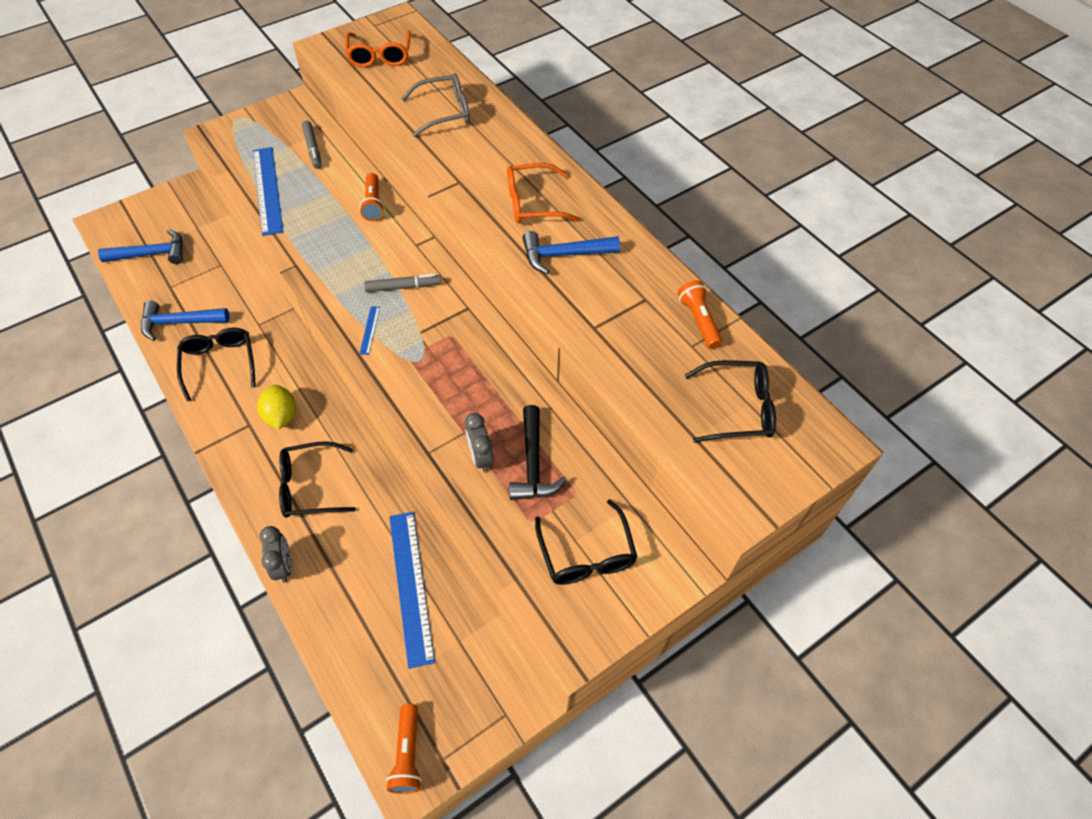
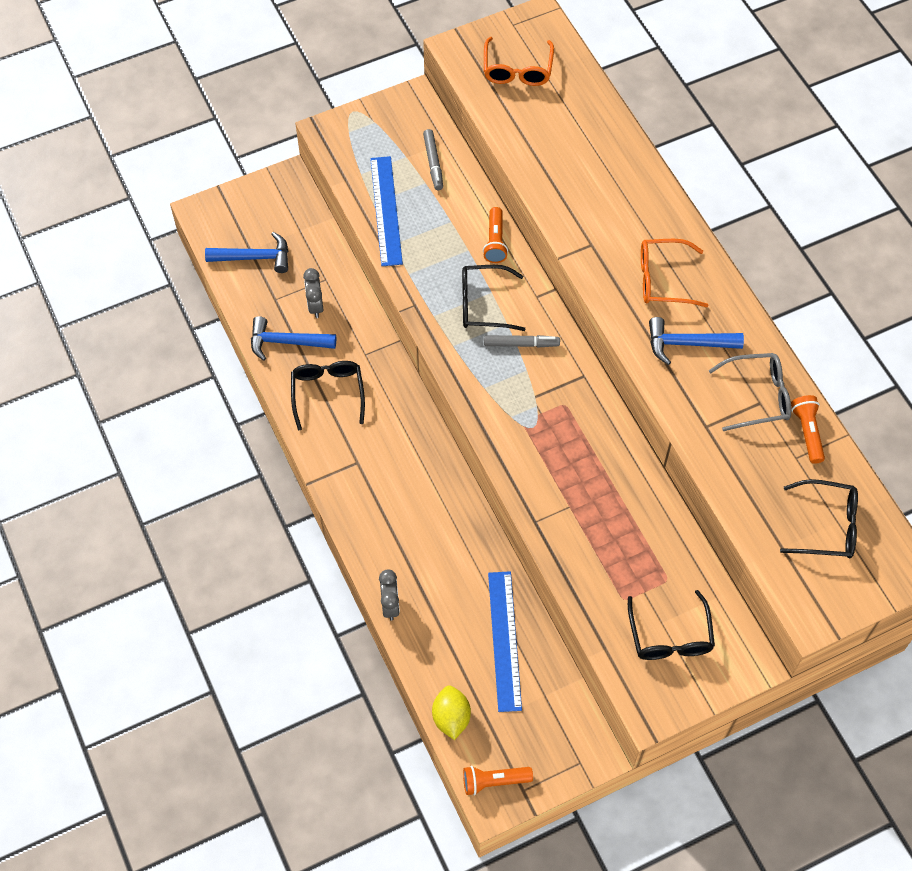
camera: 10 degrees right, 5 degrees up
(281, 416) = (388, 458): yellow lemon -> yellow lemon (451, 717)
(310, 486) = (414, 533): black glasses -> black glasses (483, 304)
(370, 330) = (486, 388): blue ruler -> none
(408, 754) = (494, 781): orange flashlight -> orange flashlight turned 75 degrees clockwise
(444, 112) = (582, 154): grey glasses -> grey glasses (758, 396)
(481, 457) = (583, 533): grey clock -> grey clock (315, 306)
(533, 464) = (631, 546): black hammer -> none

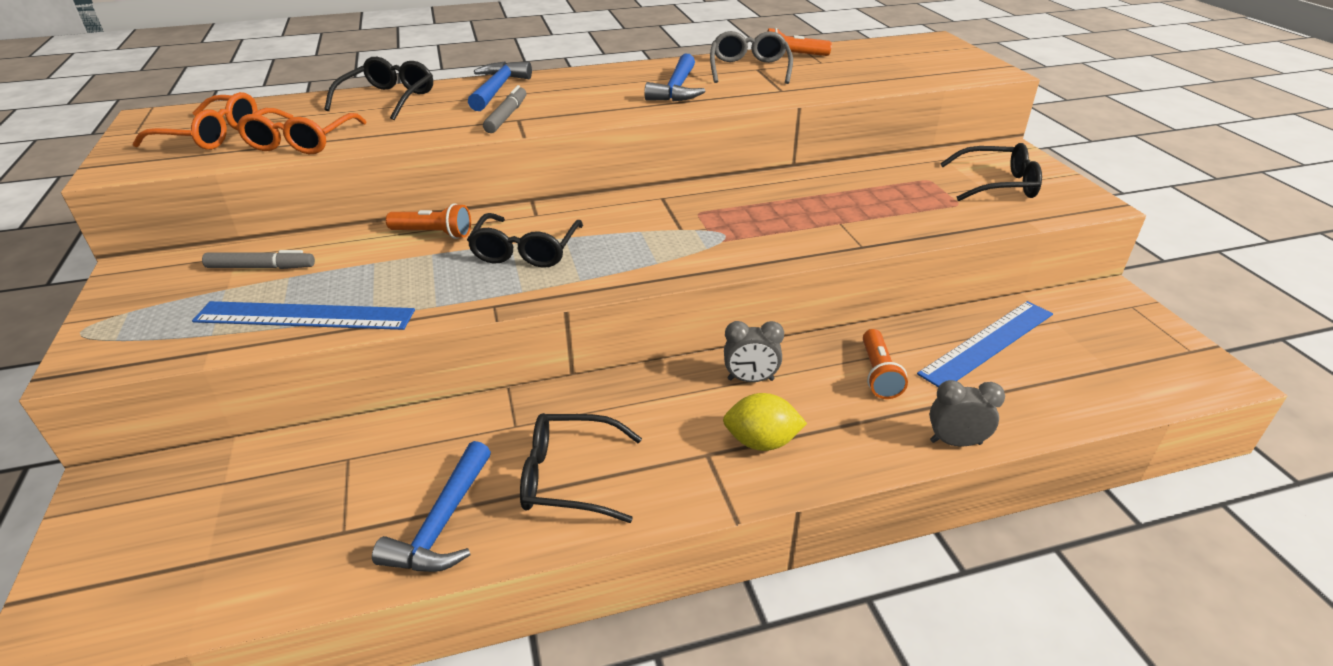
camera: 80 degrees left, 25 degrees down
(255, 257) = (230, 554): blue hammer -> blue hammer (497, 89)
(315, 306) = (391, 476): grey clock -> grey clock (750, 379)
(451, 717) = (1117, 400): yellow lemon -> yellow lemon (761, 442)
(494, 781) = (1192, 372): orange flashlight -> orange flashlight (878, 374)
(504, 640) = (988, 343): blue ruler -> blue ruler turned 45 degrees counterclockwise
(521, 344) = (600, 231): grey marker -> grey marker (506, 116)
(663, 279) = (589, 92): orange glasses -> orange glasses (301, 142)
(827, 526) = (895, 59): black glasses -> black glasses (388, 99)

